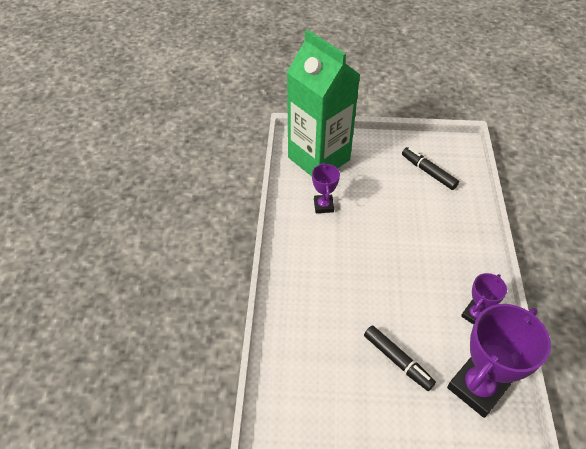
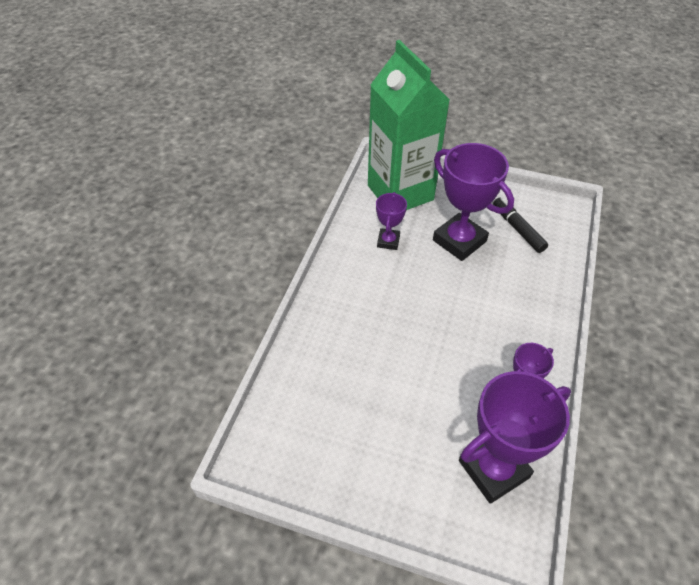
camera: 15 degrees right, 0 degrees up
(383, 193) = (459, 241): none -> purple trophy
(397, 360) = (412, 418): black marker -> none

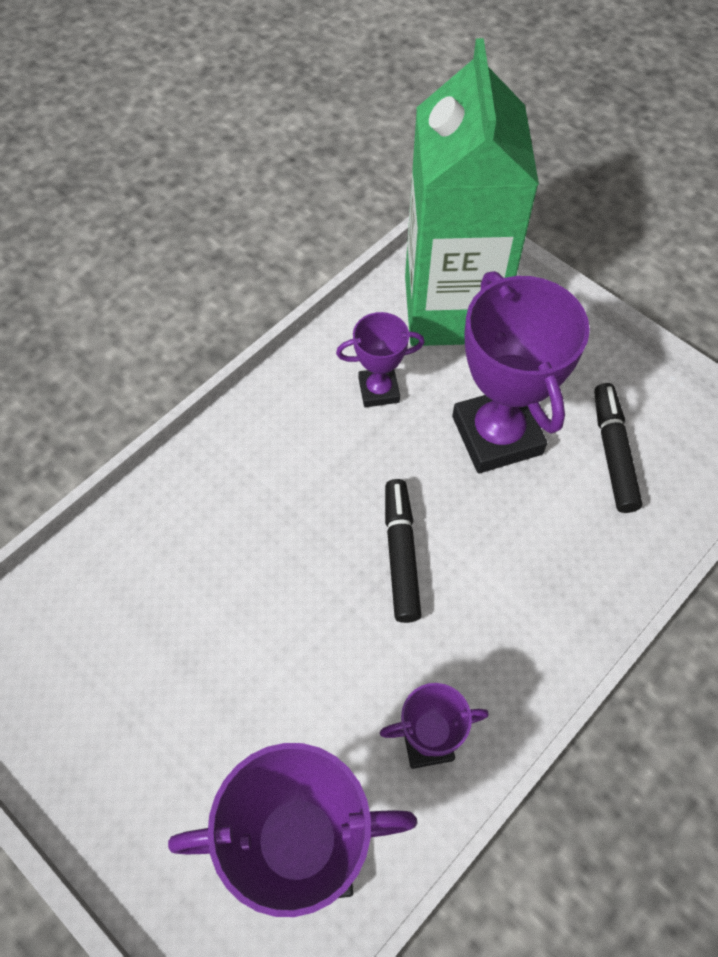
camera: 25 degrees right, 10 degrees up
(388, 241) = (378, 390): purple trophy -> purple trophy turned 45 degrees clockwise
(449, 312) = (401, 555): none -> black marker

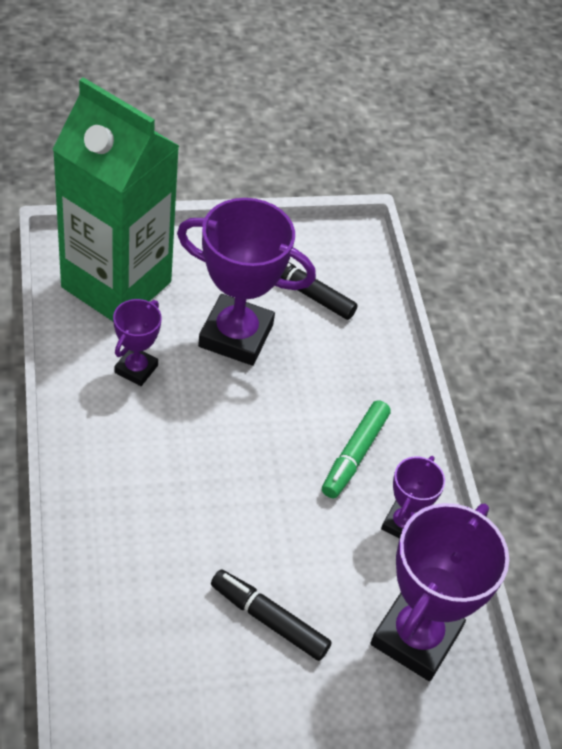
camera: 60 degrees left, 10 degrees down
(401, 555) = (269, 447): black marker -> black marker (269, 620)
(467, 636) = (355, 454): none -> green marker

